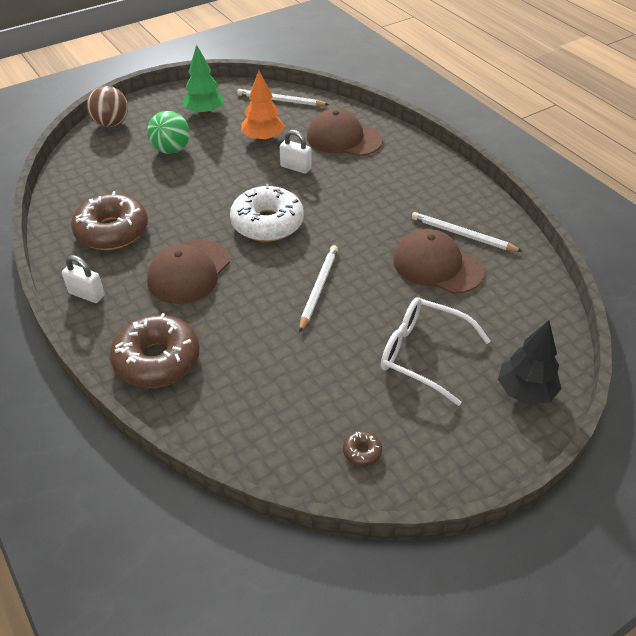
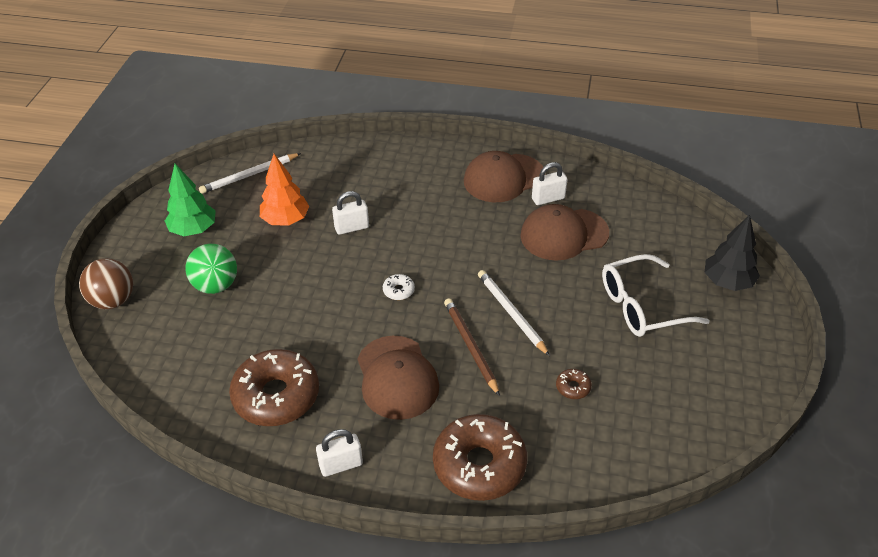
camera: 45 degrees left, 0 degrees up
(260, 288) = (470, 347): none -> brown pencil
(267, 223) = (398, 290): white donut -> white donut, size x0.40
(343, 138) = (354, 176): brown cap -> brown cap (503, 178)
(362, 452) = (699, 403): brown donut -> brown donut (573, 387)
(462, 235) = (548, 198): white pencil -> white padlock

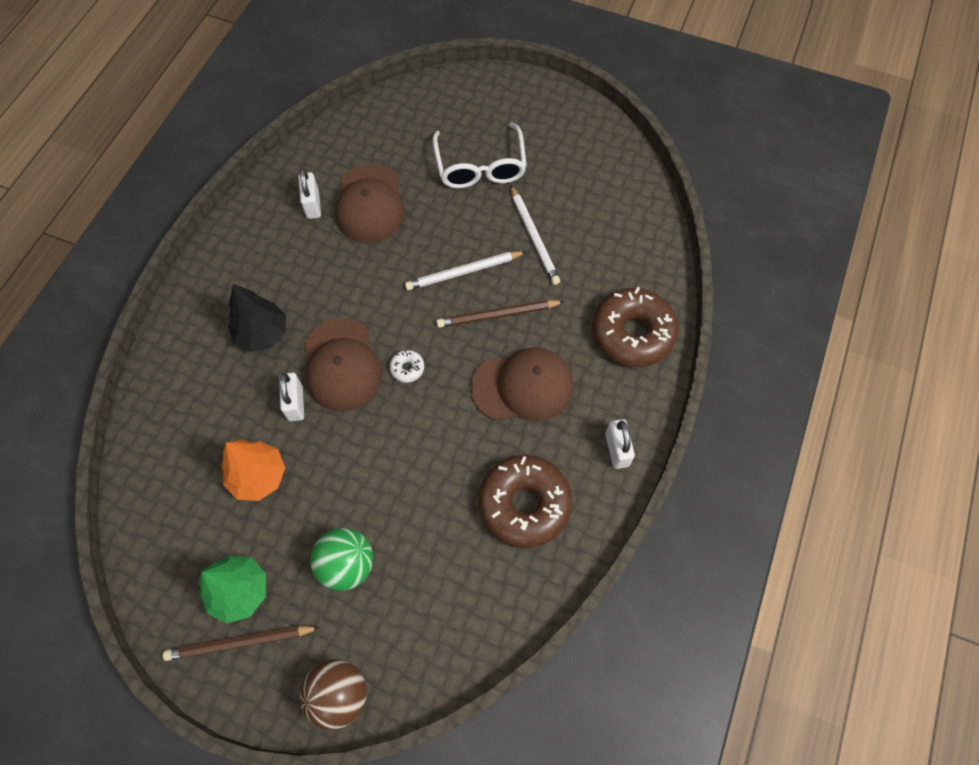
camera: 80 degrees left, 20 degrees up
(155, 238) = (240, 643): none -> brown pencil
(249, 175) = (157, 516): white pencil -> white pencil (534, 237)
(503, 178) = (266, 238): brown cap -> brown cap (341, 365)
(573, 387) = (562, 243): brown donut -> none
(727, 282) = (467, 96): black tree -> black tree (262, 334)

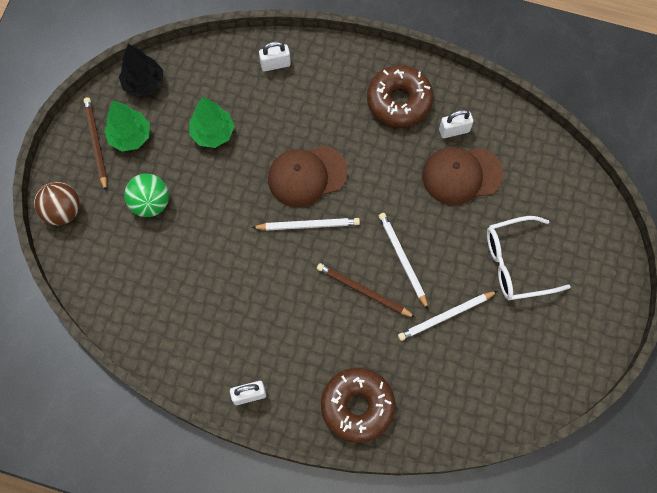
camera: 85 degrees right, 5 degrees up
(258, 476) = (213, 133): orange tree -> green tree
(262, 334) = (328, 114): black tree -> black tree (144, 83)
(295, 403) = (272, 148): white padlock -> white padlock (275, 64)
(407, 368) = (308, 225): white donut -> white pencil
(498, 315) = (363, 291): brown pencil -> brown pencil turned 45 degrees counterclockwise
(523, 386) = (299, 316): brown cap -> none
(524, 504) = (200, 324): brown donut -> brown donut (399, 101)

